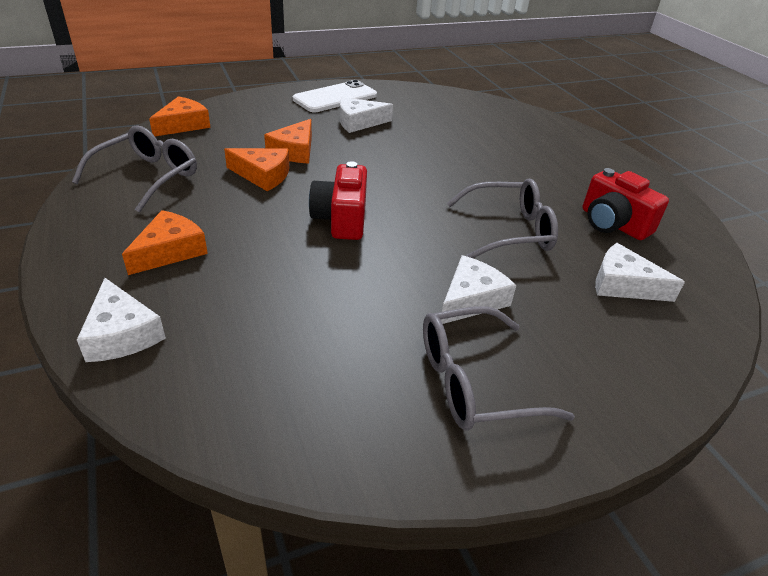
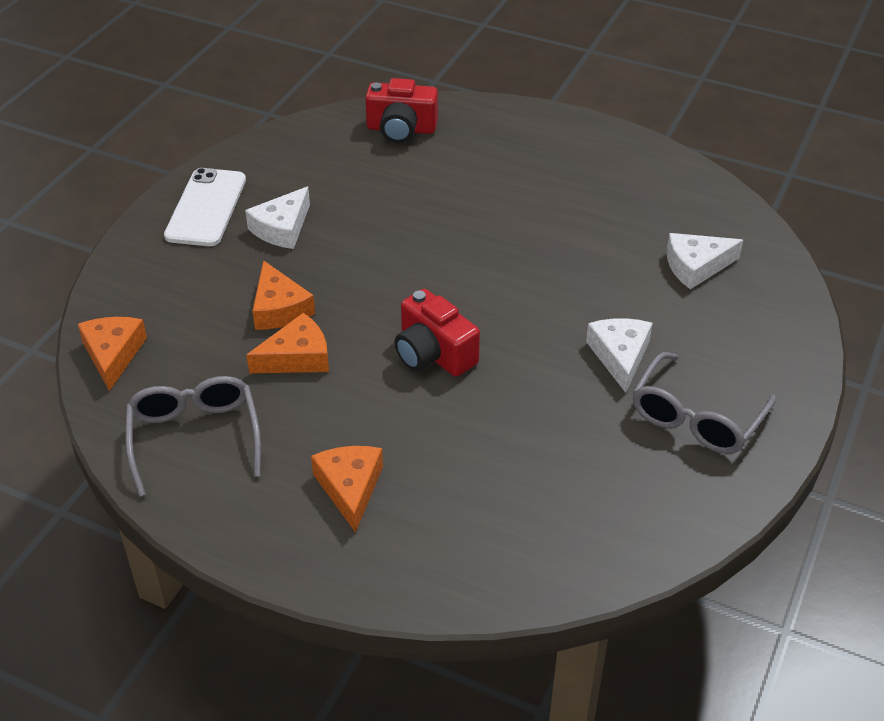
camera: 40 degrees left, 5 degrees up
(121, 334) = (434, 574): white cheese -> none
(509, 231) = (569, 270): grey glasses -> none
(613, 224) = (630, 208): red camera -> red camera (401, 129)

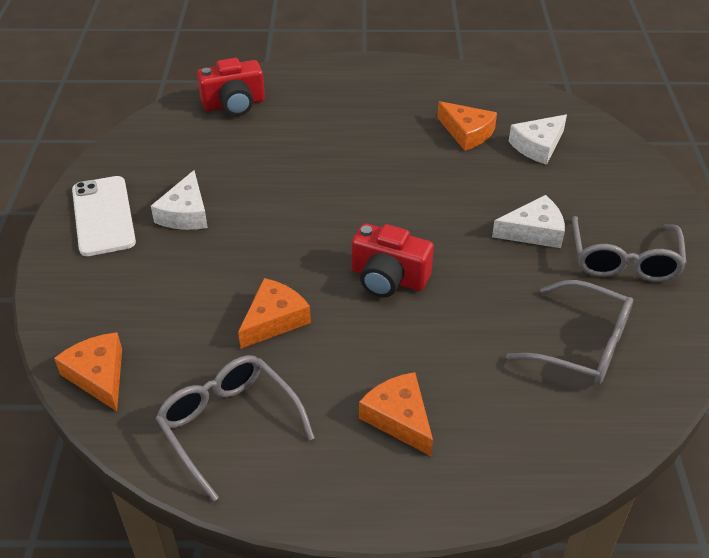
camera: 25 degrees left, 0 degrees up
(279, 308) = (229, 283): orange cheese -> orange cheese (467, 133)
(583, 486) = (583, 345): none -> grey glasses
(620, 356) = (534, 231): white cheese -> white cheese turned 105 degrees clockwise

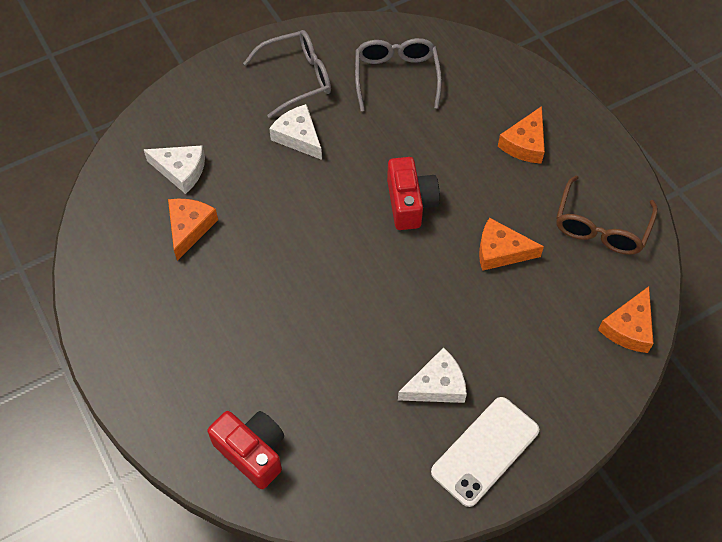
camera: 120 degrees left, 15 degrees up
(228, 425) = (601, 227): grey glasses -> brown glasses

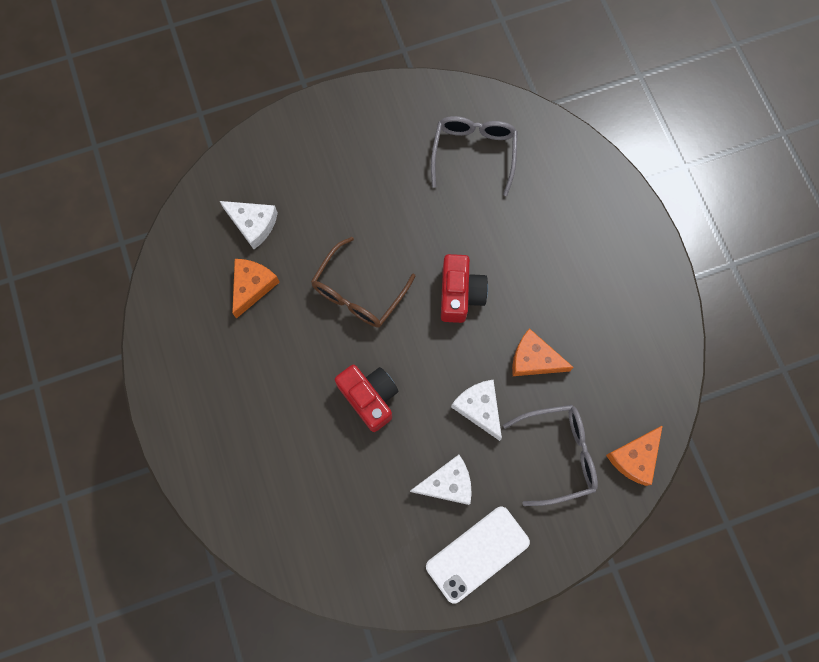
camera: 10 degrees right, 15 degrees up
(252, 452) = (274, 518): red camera -> red camera (369, 398)
(297, 78) = (378, 139): grey glasses -> grey glasses (559, 454)
(298, 137) = (368, 205): white cheese -> white cheese (479, 408)
(525, 143) = (582, 248): orange cheese -> none
(601, 227) = (634, 350): brown glasses -> brown glasses (358, 293)

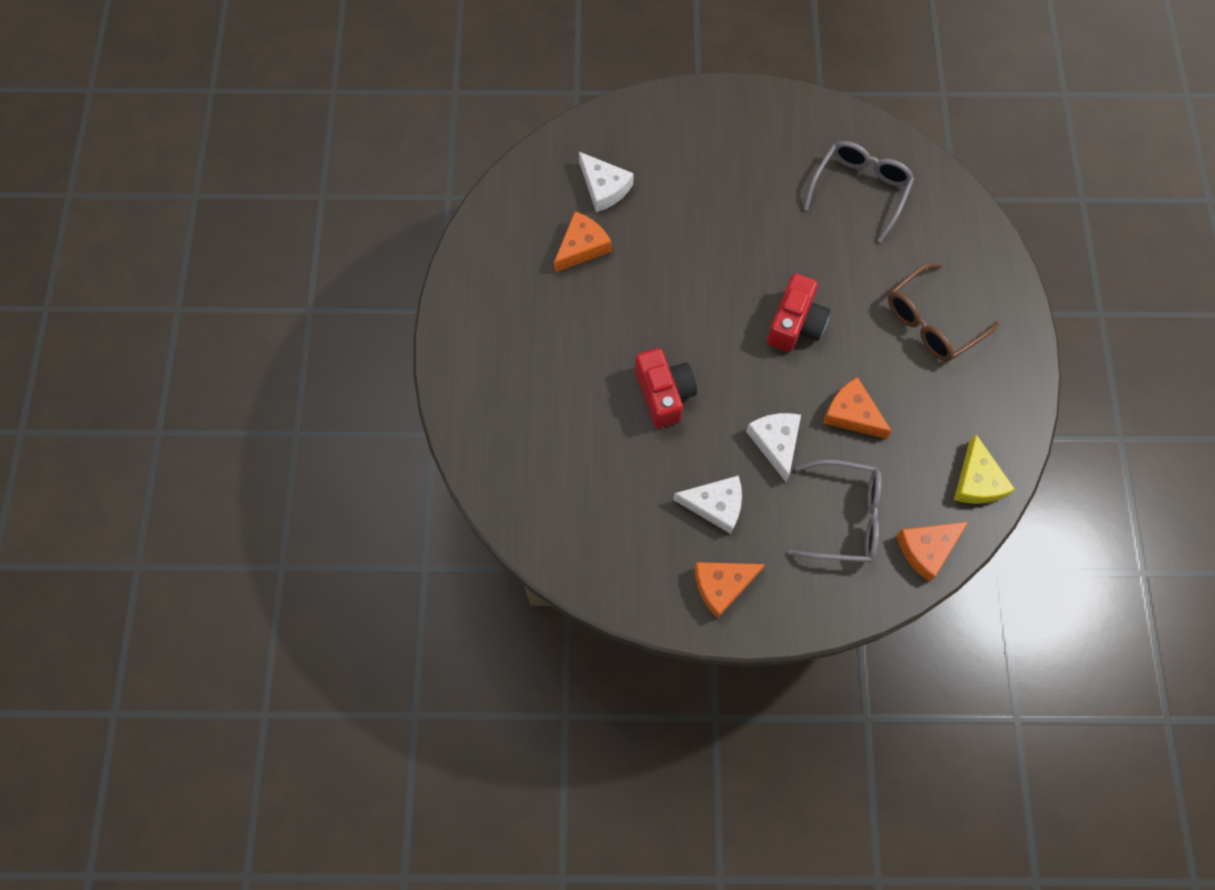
camera: 20 degrees right, 5 degrees down
(358, 293) = (688, 288): brown glasses -> brown glasses (931, 322)
(477, 554) = (722, 585): white phone -> orange cheese
(655, 382) = (977, 481): none -> yellow cheese

